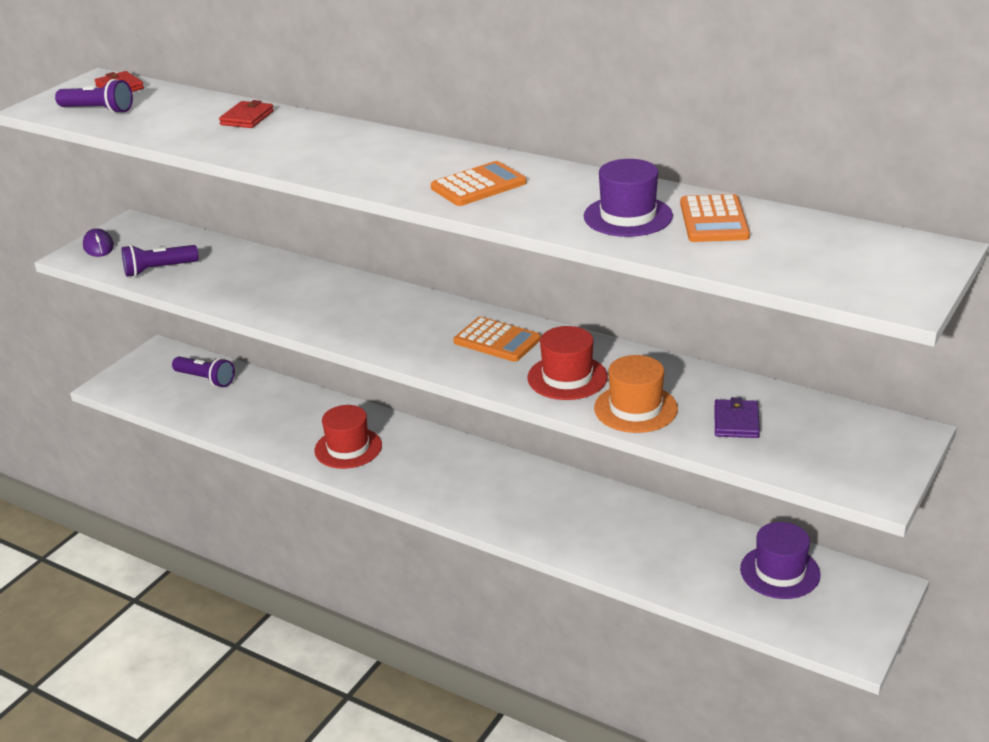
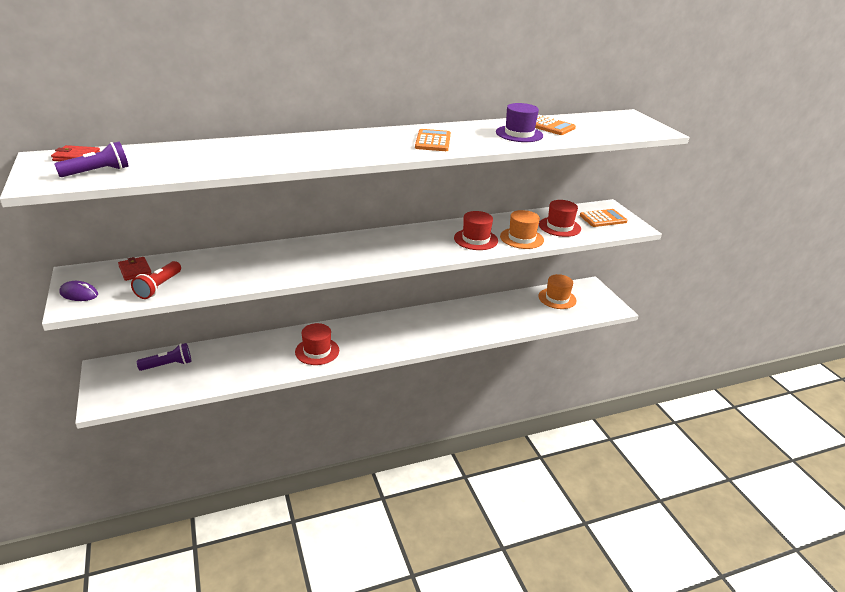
camera: 55 degrees left, 0 degrees up
(159, 270) = (159, 287): purple flashlight -> red flashlight
(247, 118) = (225, 148): red wallet -> red wallet (135, 270)
(497, 340) = (419, 239): orange calculator -> orange calculator (603, 219)
(736, 422) = (559, 227): purple wallet -> red hat
(780, 572) = (557, 298): purple hat -> orange hat

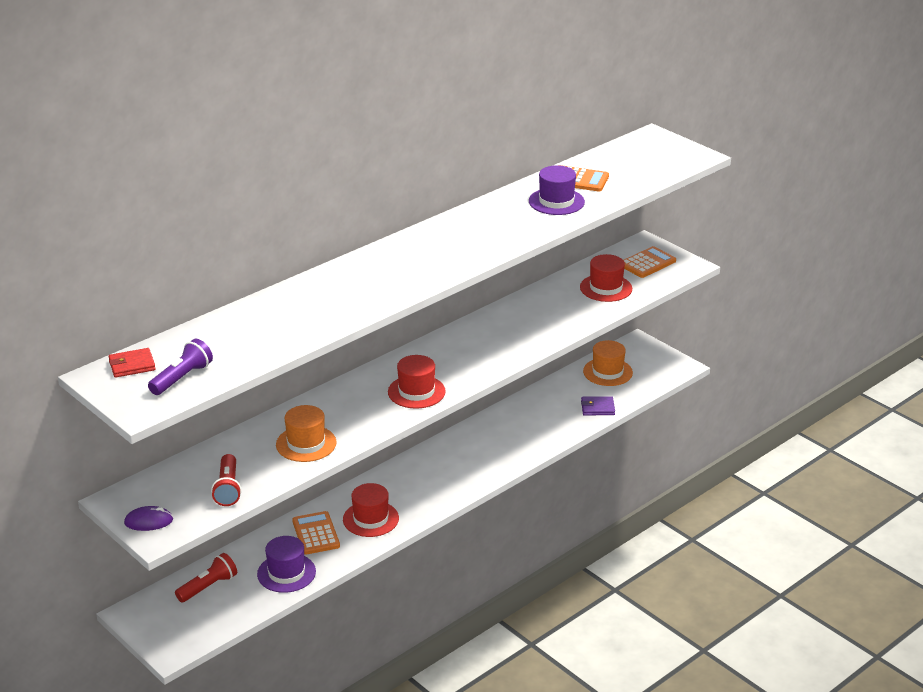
camera: 20 degrees left, 0 degrees up
(135, 270) = (179, 478): red wallet -> none
(168, 365) = (208, 587): purple flashlight -> red flashlight
(227, 372) = (286, 573): none -> purple hat
(433, 141) = (476, 238): orange calculator -> orange calculator (316, 534)
(476, 239) = (524, 331): red hat -> red hat (416, 392)
(521, 238) = (573, 315): orange hat -> orange hat (306, 444)
(535, 320) = (597, 408): none -> purple wallet

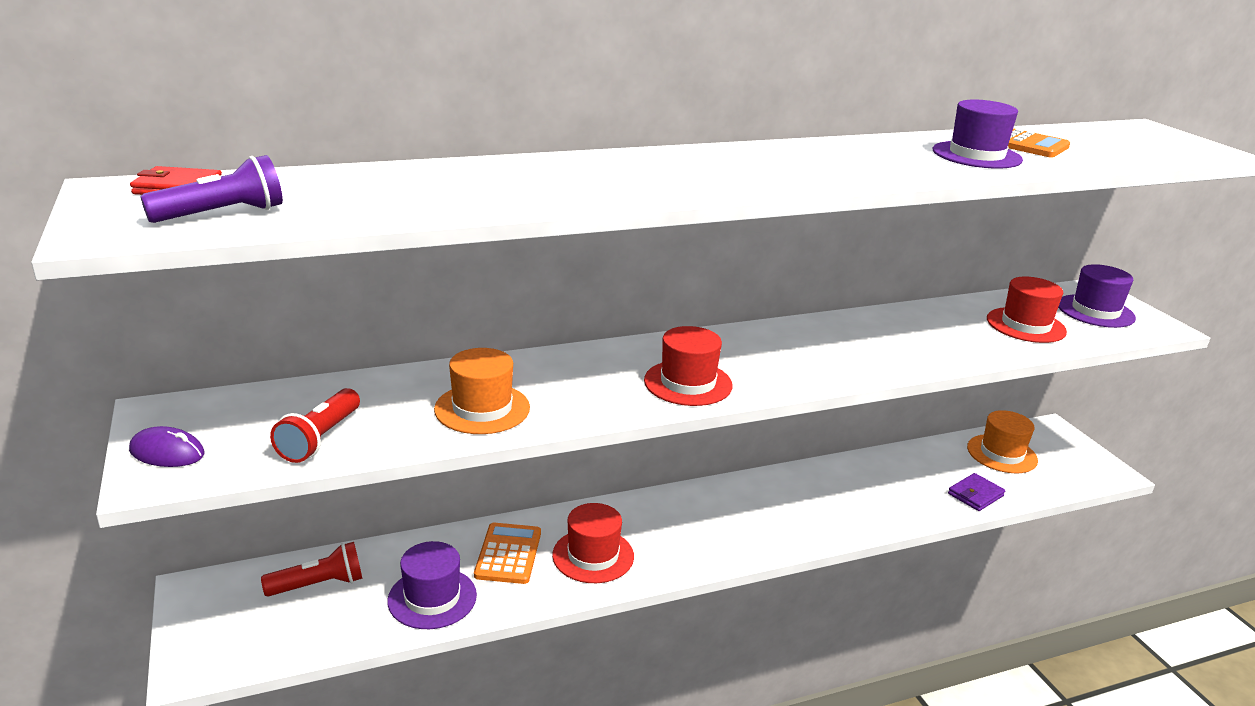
camera: 20 degrees right, 5 degrees down
(597, 408) = (975, 495): purple wallet -> purple wallet turned 60 degrees counterclockwise
(647, 263) = (1095, 311): orange calculator -> purple hat

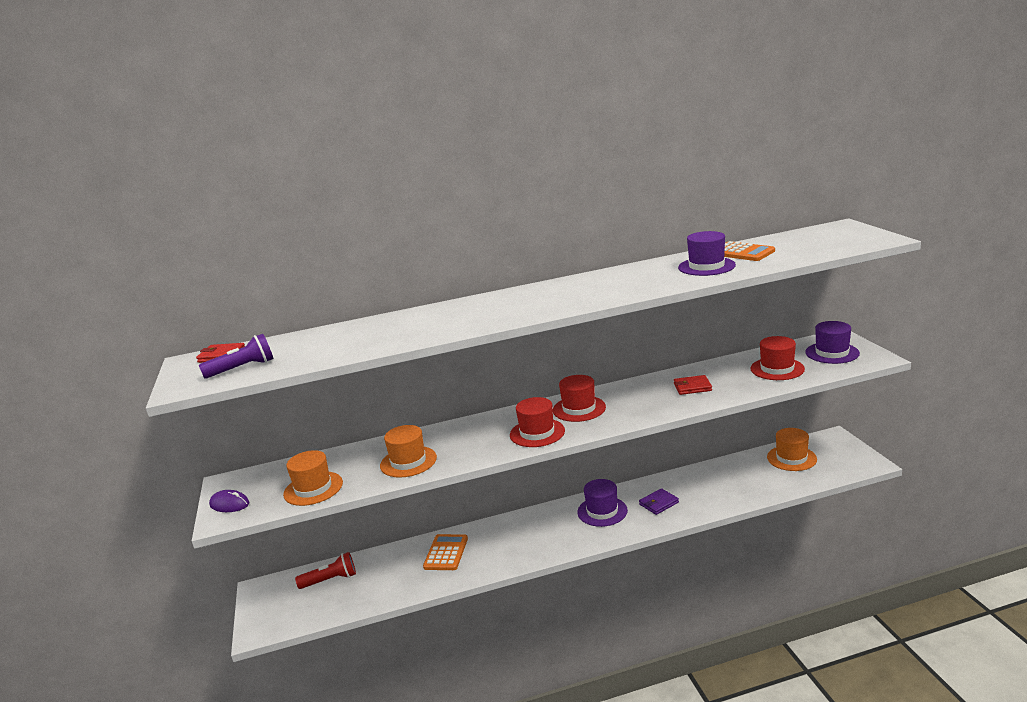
camera: 10 degrees right, 5 degrees down
(320, 439) = (313, 488): red flashlight -> orange hat
(432, 598) = (397, 583): purple hat -> purple hat (602, 511)
(593, 556) = (499, 549): red hat -> red hat (579, 409)
(910, 338) = (692, 387): none -> red wallet
(975, 495) = (765, 488): purple wallet -> purple wallet (658, 503)

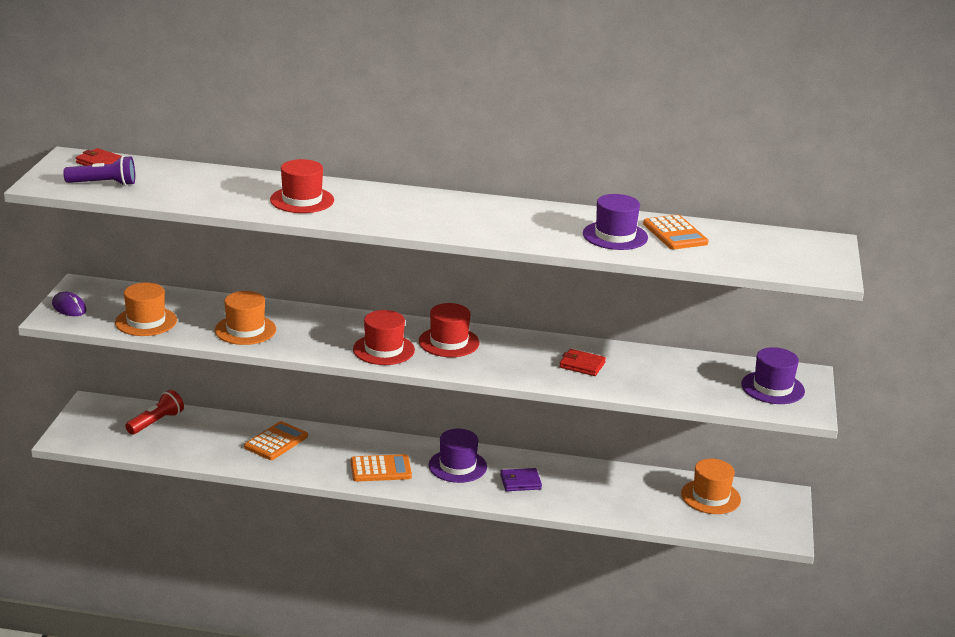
camera: 20 degrees right, 5 degrees up
(330, 580) = (156, 422): red flashlight -> red flashlight turned 60 degrees counterclockwise
(548, 539) = (381, 469): none -> orange calculator
(777, 369) = (691, 381): red hat -> red hat (302, 200)

